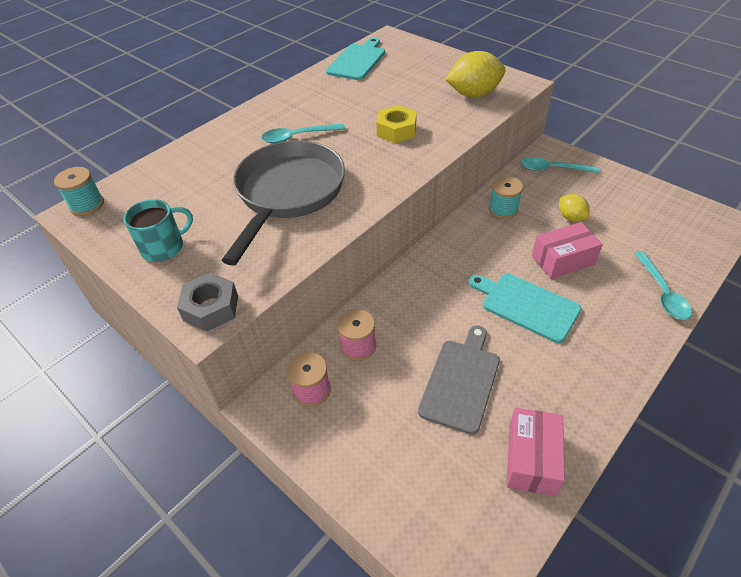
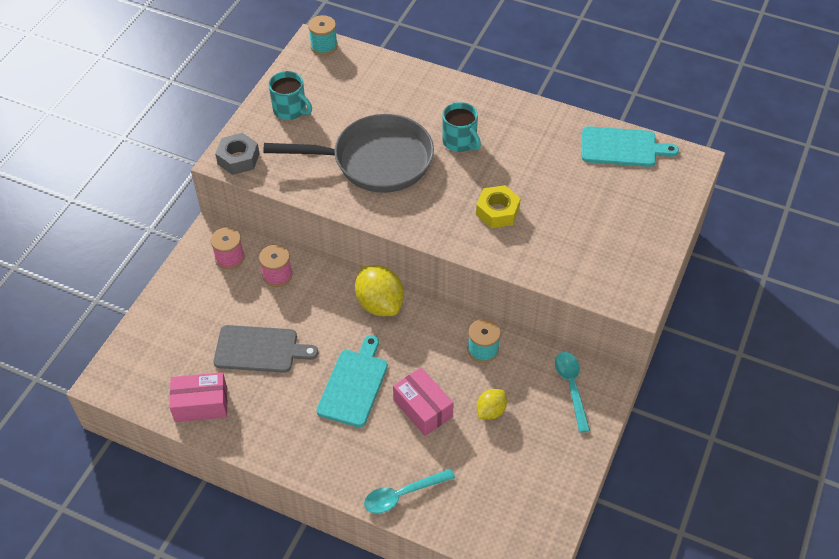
camera: 70 degrees right, 5 degrees up
(297, 137) = (460, 141): turquoise spoon -> turquoise mug
(474, 94) = (593, 262): yellow lemon -> yellow lemon (380, 303)

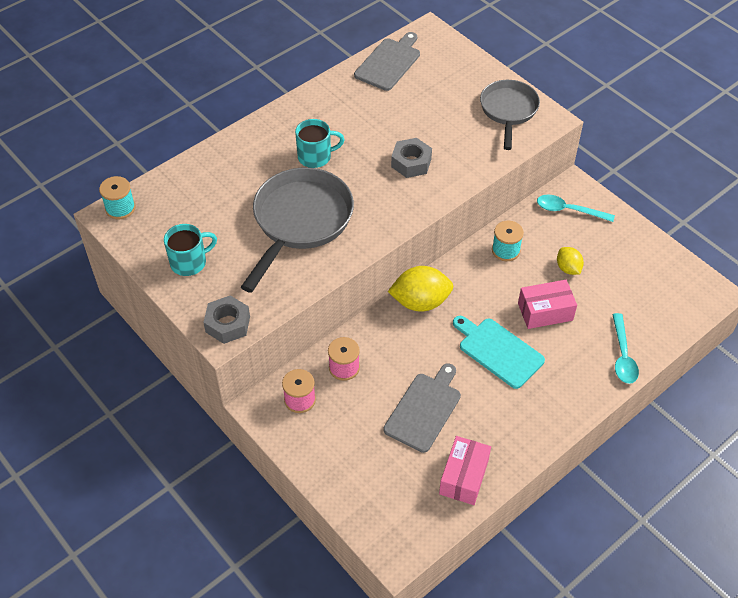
camera: 65 degrees left, 0 degrees up
(497, 211) = (411, 163): yellow nut -> grey nut
(622, 147) = (389, 63): turquoise cutting board -> grey cutting board
(623, 263) = (508, 110): none -> grey pan

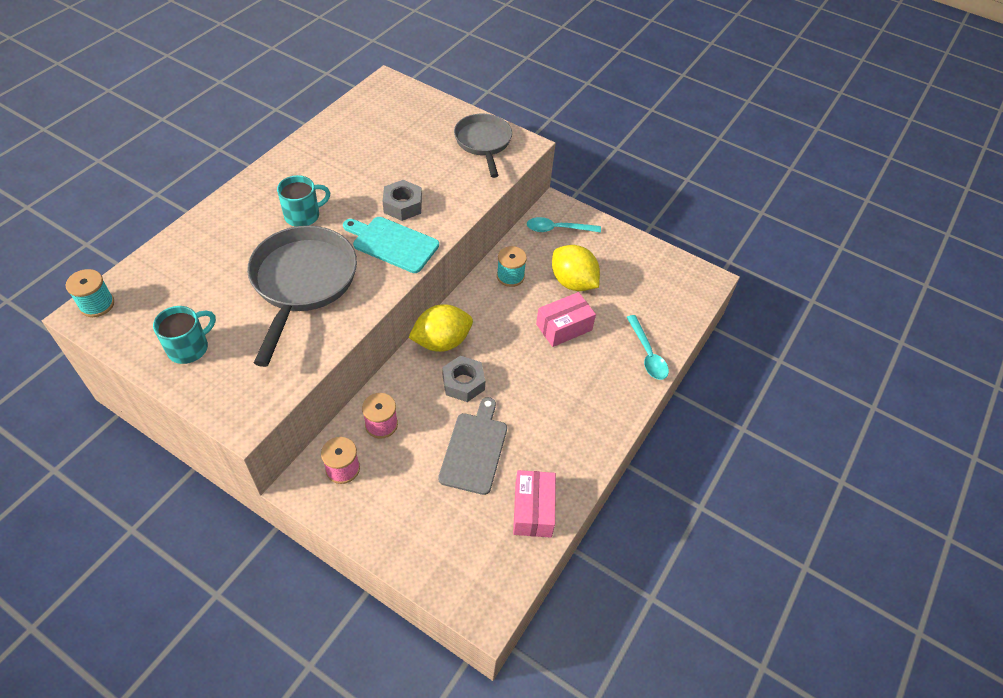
camera: 20 degrees left, 0 degrees up
(228, 324) = (247, 406): grey nut -> grey nut (463, 383)
(389, 63) = (356, 116): grey cutting board -> none
(498, 351) = (531, 374): turquoise cutting board -> turquoise cutting board (393, 243)
(568, 268) = (573, 282): yellow lemon -> yellow lemon, size x1.76

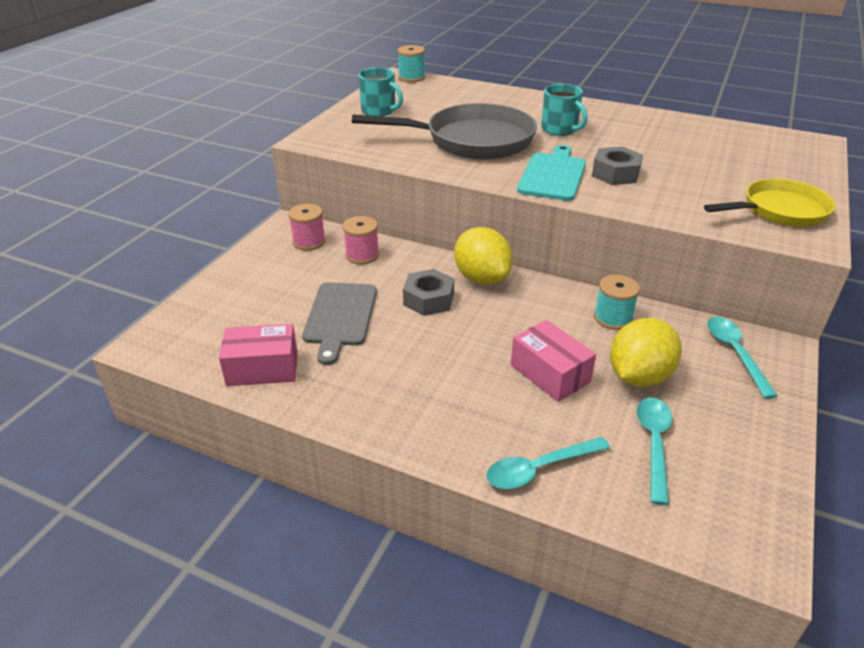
camera: 85 degrees right, 15 degrees down
(474, 449) = (340, 317): grey cutting board -> grey cutting board turned 90 degrees clockwise
(483, 143) = (779, 211): grey pan -> yellow pan
(631, 294) = (654, 444): none -> turquoise spoon

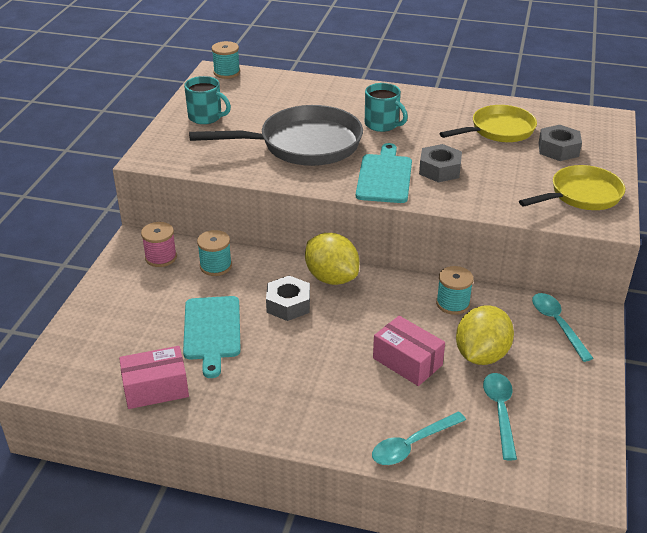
camera: 10 degrees left, 0 degrees up
(340, 317) = (212, 331): grey cutting board -> turquoise cutting board
(362, 255) = (216, 266): pink spool -> turquoise spool
(687, 143) = (498, 130): none -> yellow pan
(754, 165) = (558, 149): none -> grey nut

